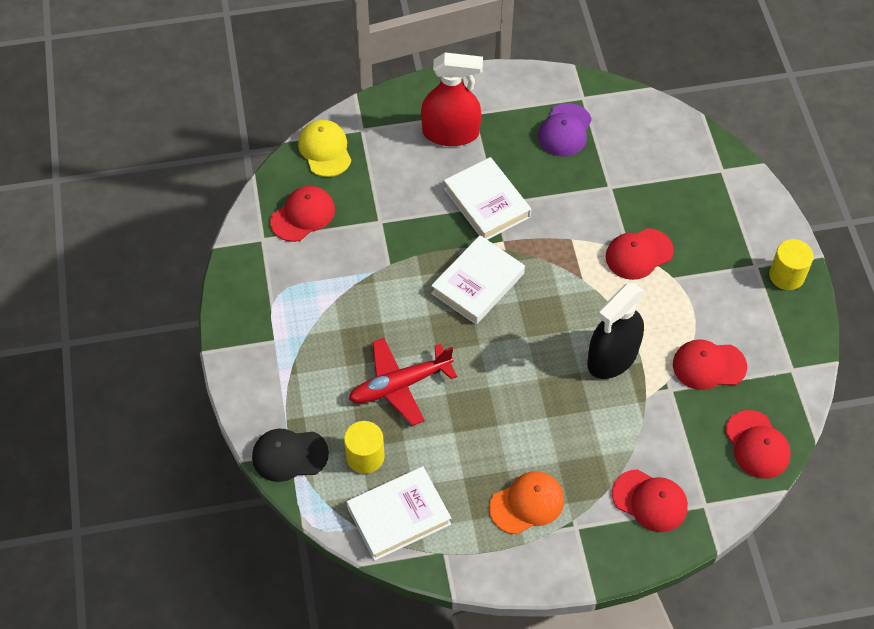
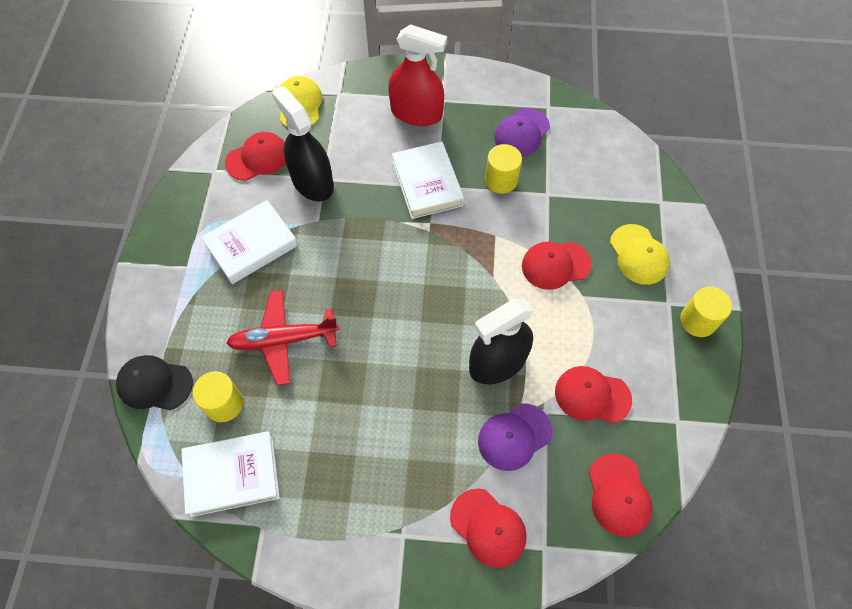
camera: 15 degrees right, 5 degrees up
(369, 227) = (312, 182): none -> black spray bottle
(477, 283) = (392, 258): white book -> white book (251, 245)
(527, 503) = (362, 496): orange cap -> none
(559, 183) = (501, 180): none -> yellow cylinder
(649, 418) = (514, 437): none -> purple cap
(715, 226) = (638, 254): none -> yellow cap

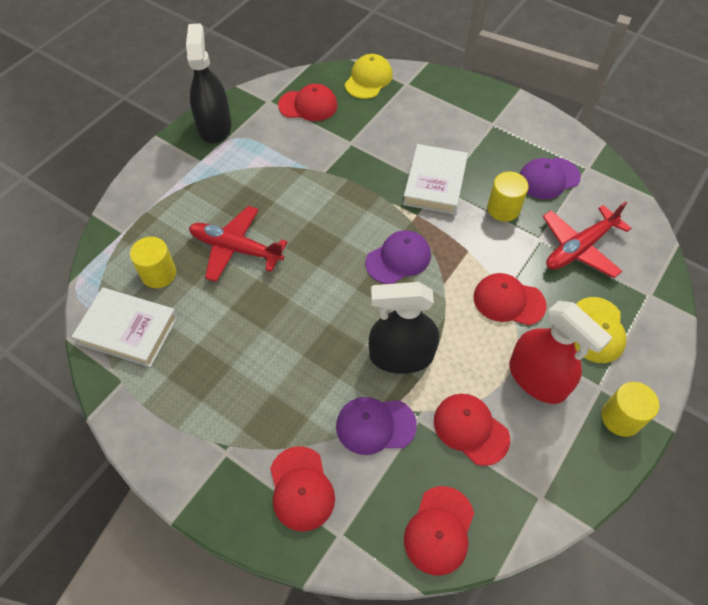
camera: 30 degrees right, 5 degrees down
(154, 384) = (120, 233): black cap -> none
(251, 245) = (260, 167): white book -> none
(312, 182) = (339, 141): black spray bottle -> black spray bottle (215, 126)
(416, 113) = (462, 124): red spray bottle -> red spray bottle (537, 378)
(440, 273) = (398, 259): none -> purple cap
(584, 187) = (579, 248): none -> red plane

